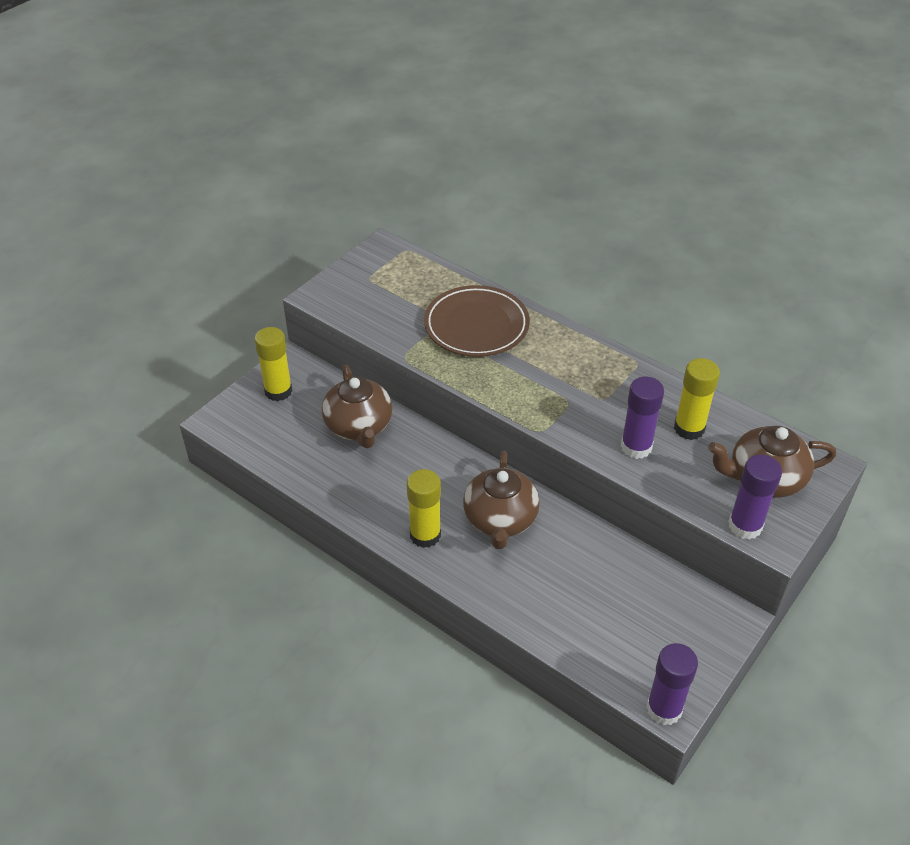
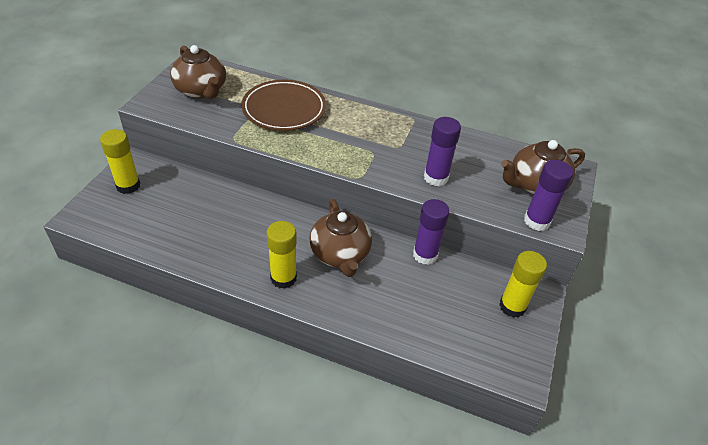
camera: 20 degrees left, 0 degrees up
(359, 427) = (204, 202): brown teapot -> brown teapot (201, 91)
(664, 709) = (517, 378): purple glue stick -> purple glue stick (425, 255)
(689, 428) = (468, 158): yellow glue stick -> yellow glue stick (512, 306)

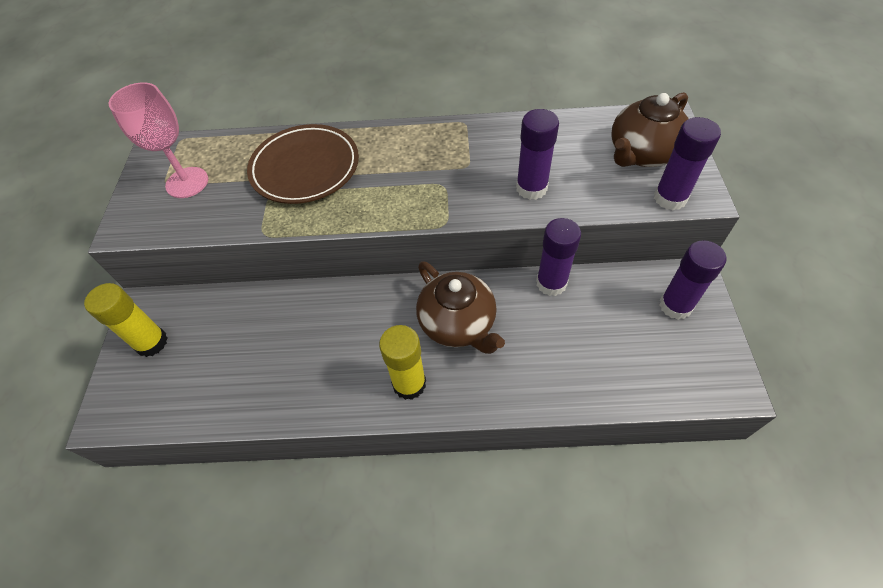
camera: 15 degrees left, 10 degrees up
(201, 91) = (187, 182): brown teapot -> pink goblet
(512, 306) = (675, 306): yellow glue stick -> purple glue stick

